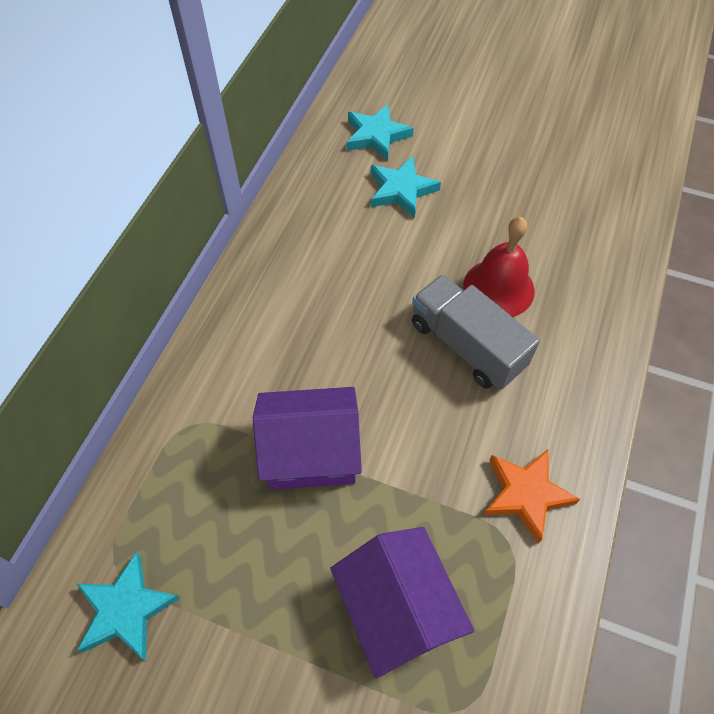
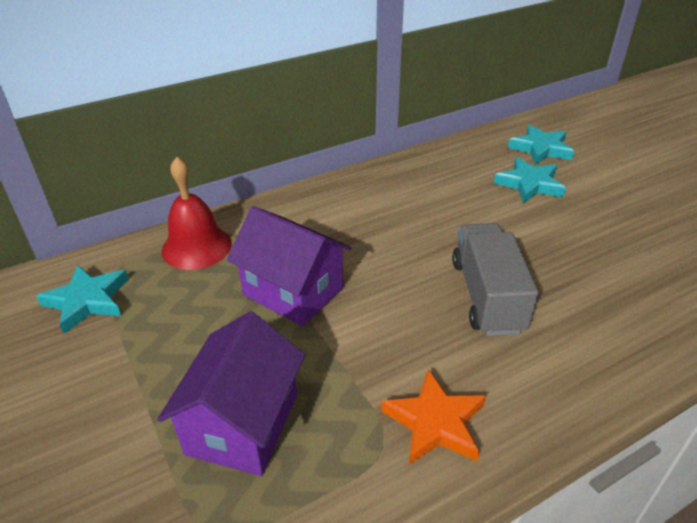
camera: 40 degrees right, 20 degrees down
(498, 288) = (556, 276): red bell -> red bell (196, 247)

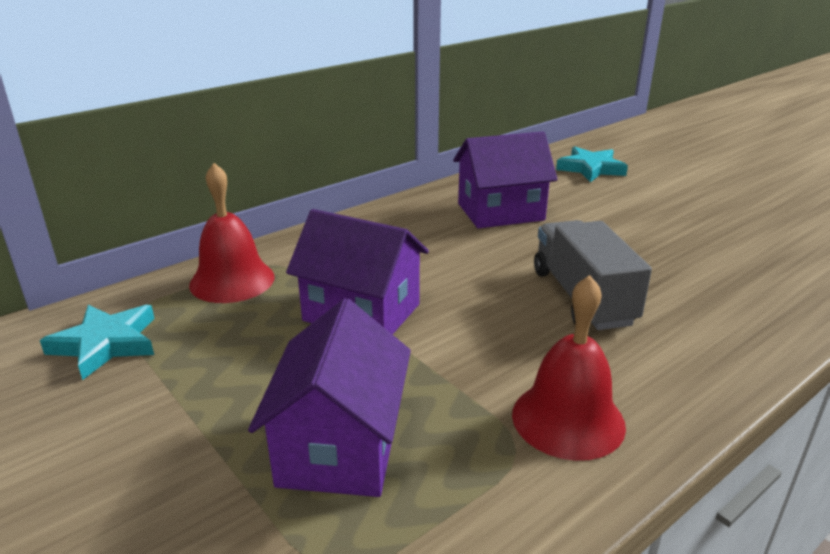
camera: 10 degrees left, 10 degrees down
(435, 422) = (568, 419): orange star -> red bell
(442, 193) = (500, 212): none -> purple house
(529, 184) = (590, 198): turquoise star -> none

